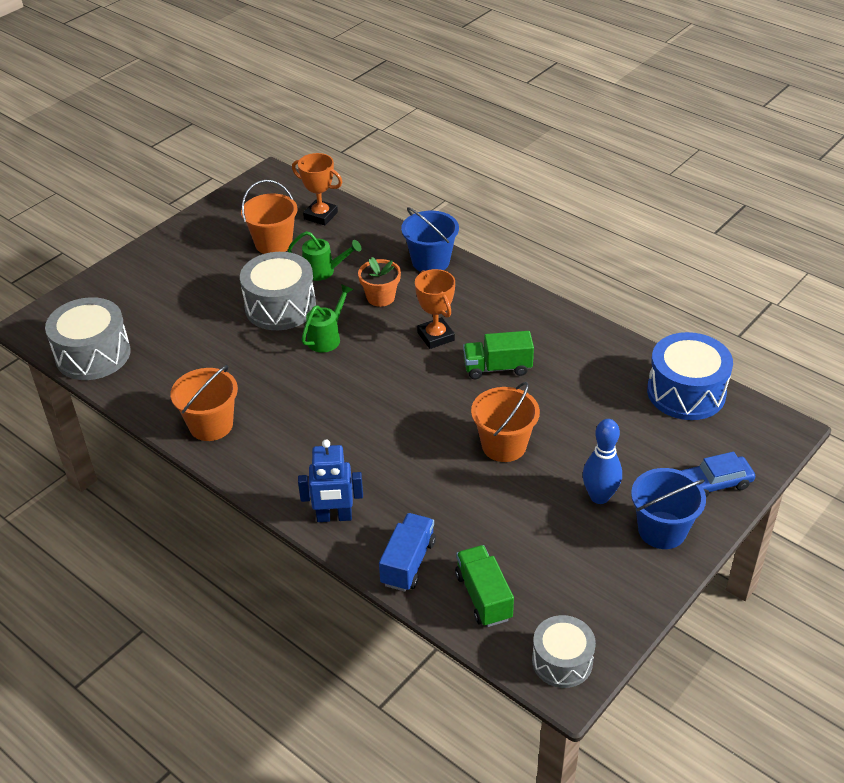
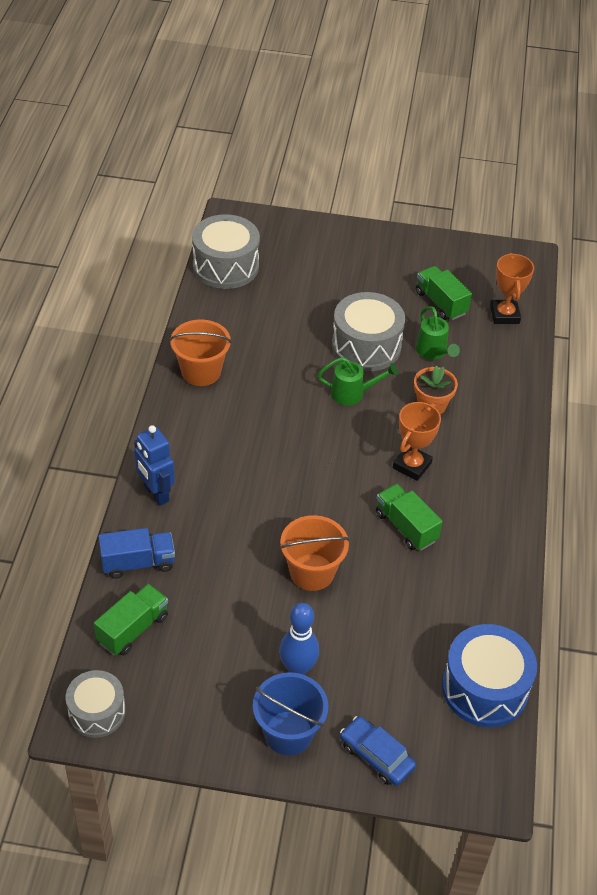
camera: 55 degrees right, 5 degrees up
(273, 243) = (441, 303): orange bucket -> green truck
(430, 261) = (509, 418): blue bucket -> none

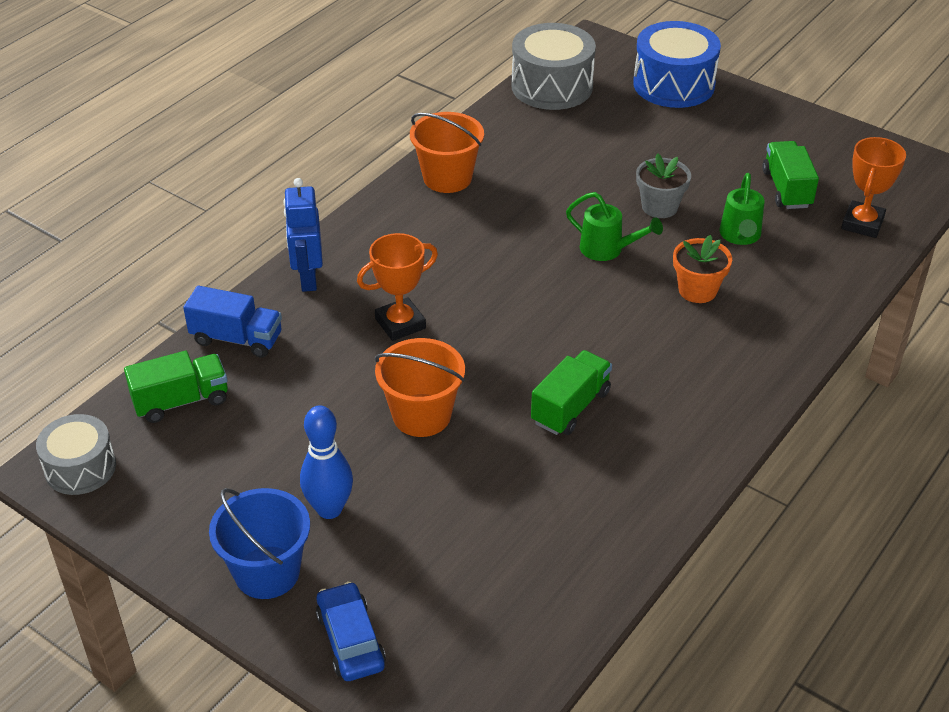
camera: 30 degrees right, 5 degrees down
(366, 346) = (659, 207): grey drum -> grey flower pot
(406, 527) = (570, 407): green truck -> green truck turned 45 degrees clockwise
(412, 465) = (626, 345): orange trophy -> orange trophy (400, 324)
(485, 688) = (541, 620): blue drum -> blue drum (673, 84)

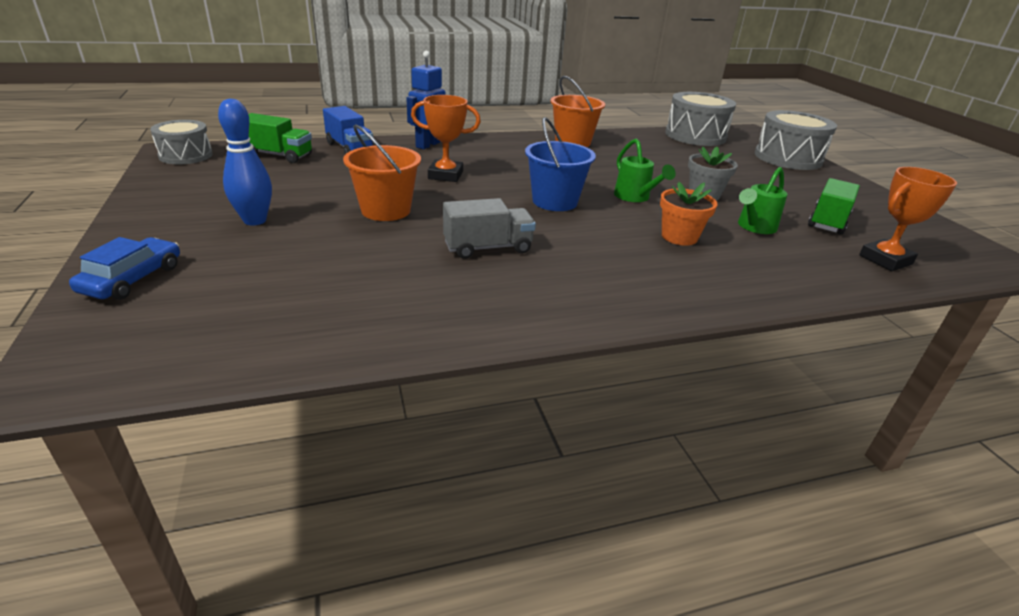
camera: 35 degrees right, 10 degrees down
(267, 572) = (166, 227): blue bucket -> blue bucket (554, 201)
(570, 407) = (488, 248): green truck -> grey truck
(673, 84) = (788, 158): blue drum -> grey drum

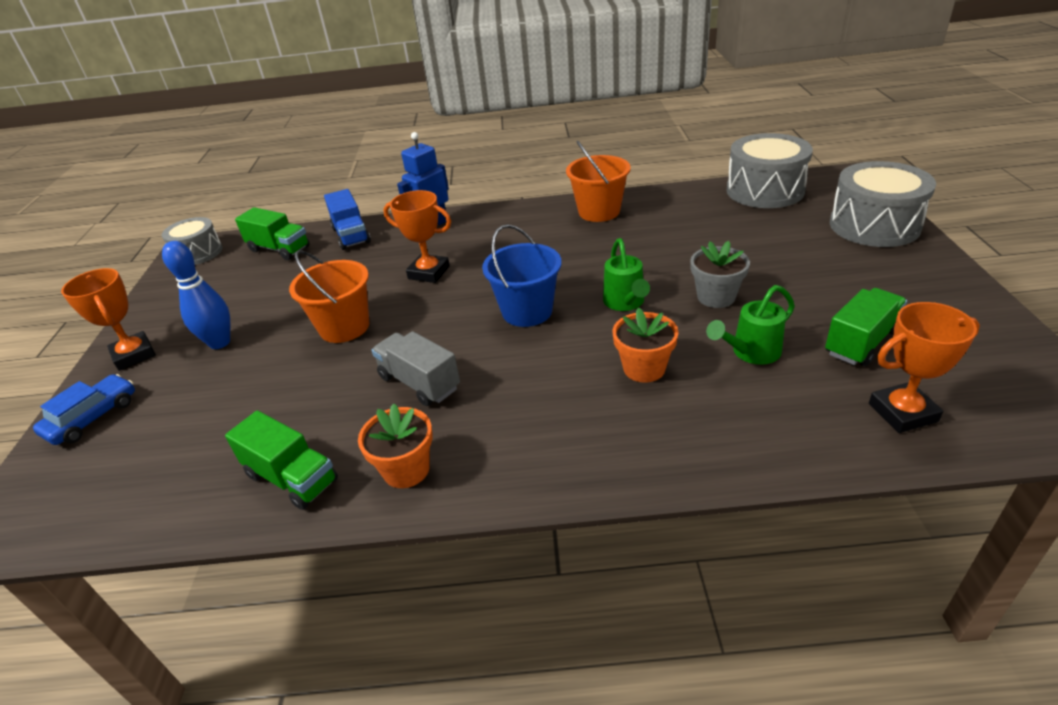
camera: 20 degrees right, 5 degrees up
(155, 230) = (134, 355): none -> orange trophy
(403, 317) = (292, 478): none -> green truck
(488, 248) = (419, 383): grey truck -> grey truck turned 135 degrees counterclockwise
(516, 307) = (406, 470): none -> orange flower pot

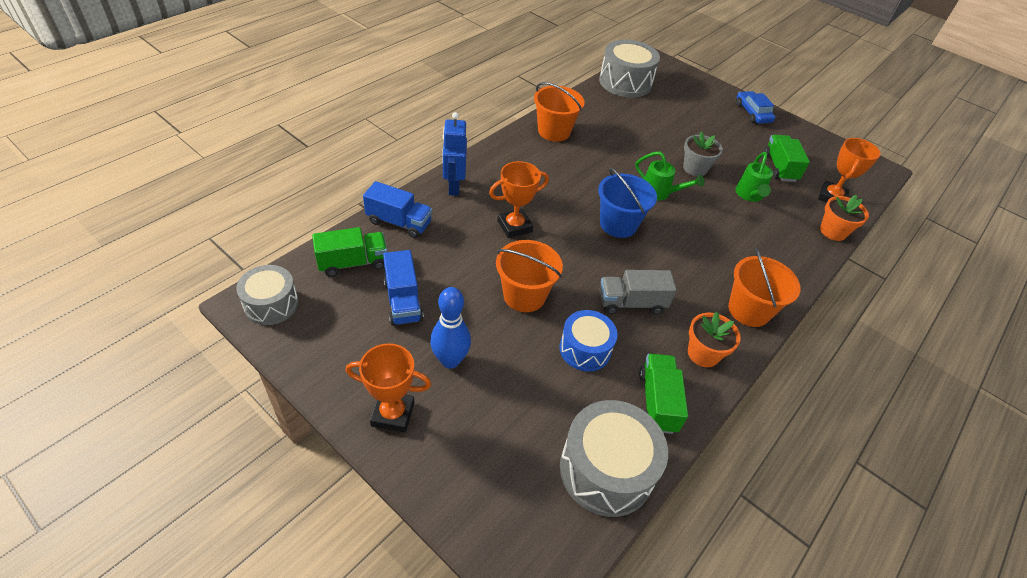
camera: 55 degrees left, 10 degrees up
(92, 417) = (455, 473): blue car -> blue car (752, 113)
(263, 288) = (403, 301): none -> blue truck
(292, 478) = (657, 402): green truck -> green truck turned 75 degrees counterclockwise
(315, 394) = (585, 349): none -> blue drum
(532, 464) = (749, 310): none -> orange bucket
(644, 368) = (721, 229): orange flower pot -> orange flower pot (833, 231)
(874, 225) = (704, 91): grey drum -> grey drum (606, 470)

